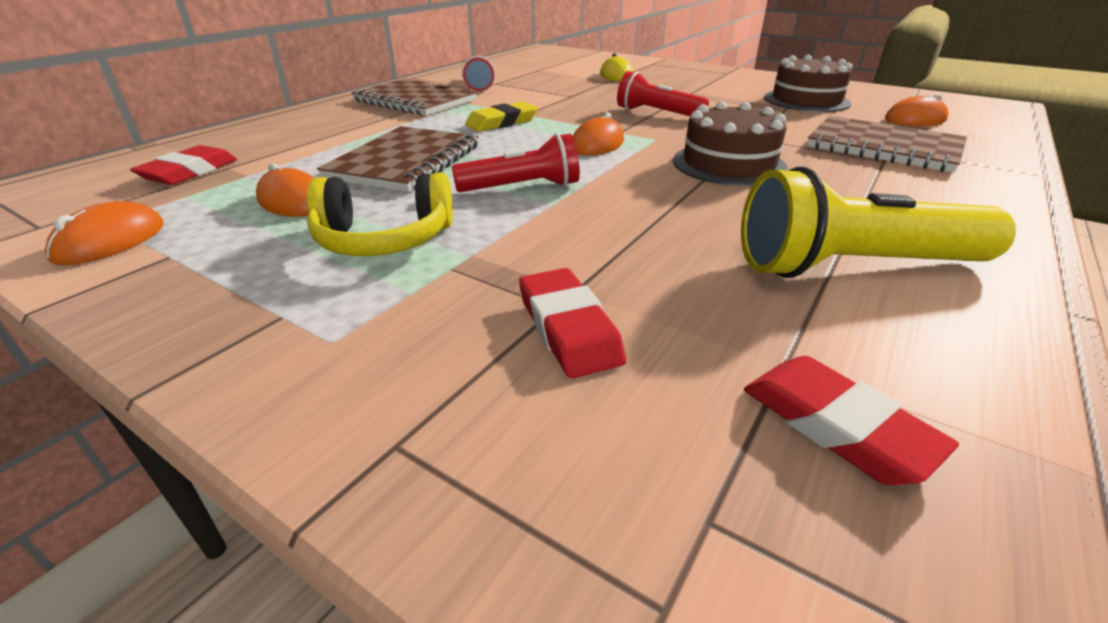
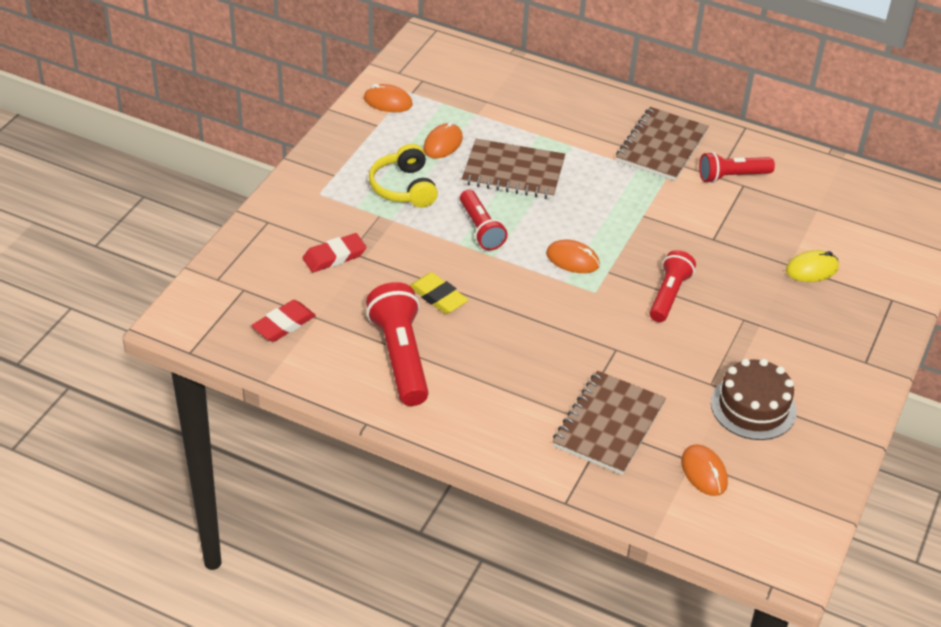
camera: 80 degrees right, 10 degrees up
(189, 172) = (476, 90): red eraser -> none
(502, 122) = (613, 205): yellow eraser -> yellow eraser (438, 297)
(728, 164) = (546, 327): brown cake -> none
(853, 267) = (400, 357): yellow flashlight -> red flashlight

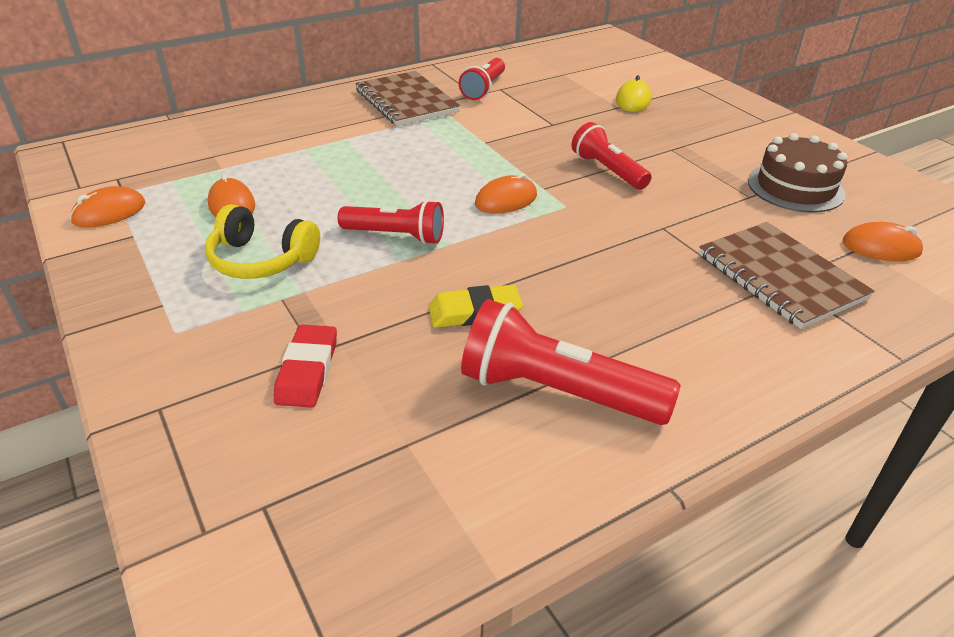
camera: 55 degrees left, 5 degrees down
(284, 324) = (387, 490): red eraser -> none
(513, 172) = (336, 182): brown notebook -> none

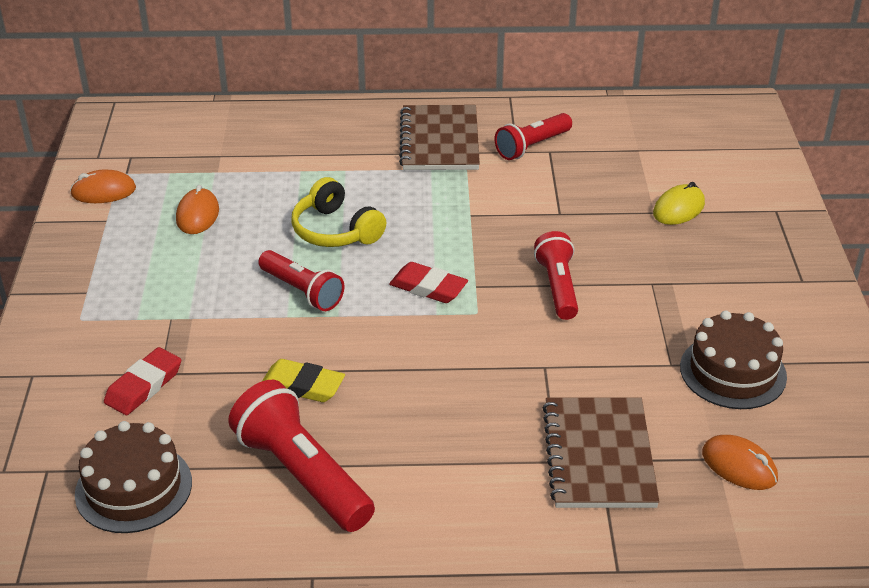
camera: 30 degrees right, 0 degrees up
(261, 260) = (181, 277): yellow headphones -> yellow headphones (335, 230)
(389, 480) = (133, 488): none -> brown cake
(506, 200) = (428, 287): orange mouse -> red eraser

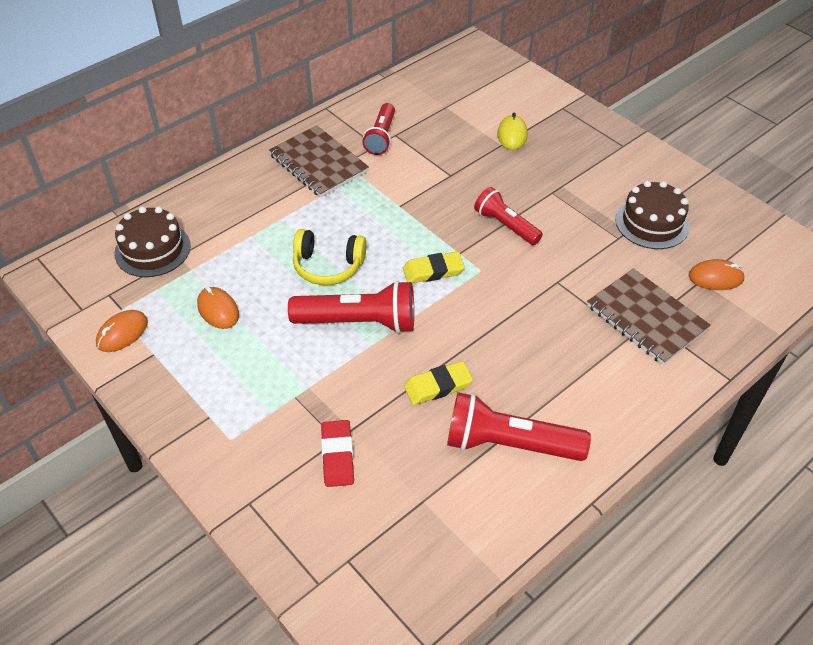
camera: 40 degrees left, 10 degrees up
(133, 488) = (420, 529): brown cake -> brown cake (152, 249)
(302, 291) = (359, 322): red flashlight -> red flashlight, size x1.55
(428, 287) = (433, 271): red eraser -> yellow eraser

